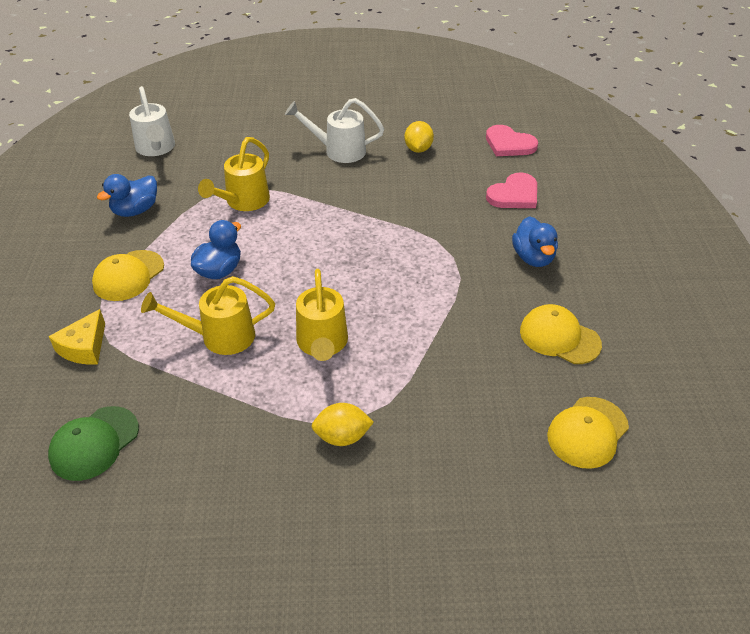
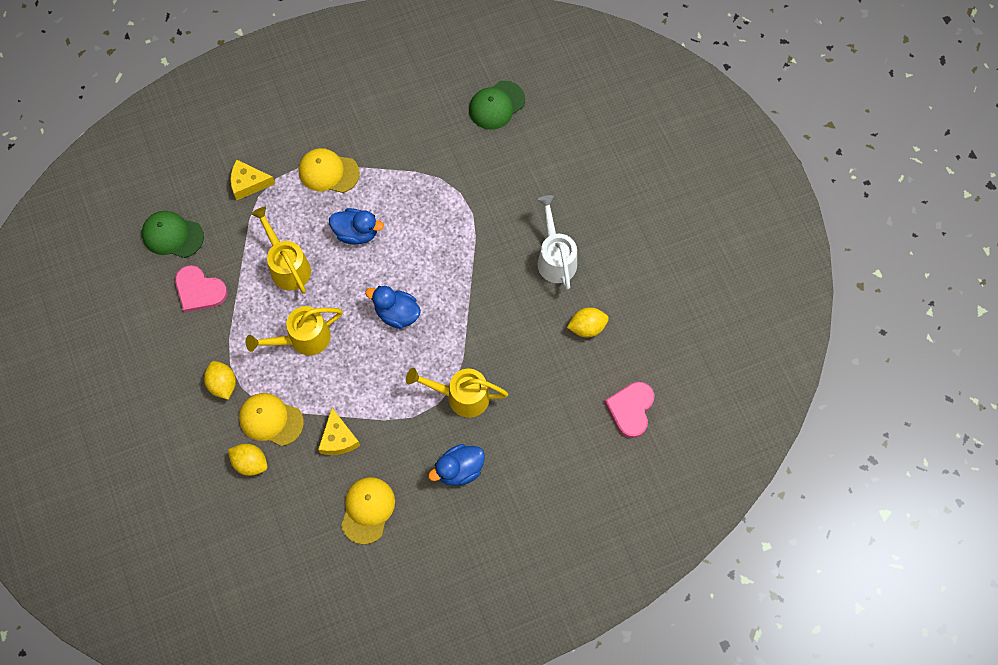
camera: 70 degrees right, 25 degrees up
(135, 210) = (405, 135): blue duck -> blue duck (397, 313)
(156, 148) = (496, 105): white watering can -> green cap
(243, 202) = (448, 211): yellow watering can -> yellow watering can (461, 396)
(463, 342) = (338, 438): none -> yellow cheese
(464, 433) = (250, 463): none -> yellow lemon
(514, 194) = (546, 433): pink heart -> pink heart (199, 290)
(587, 432) = (276, 547): yellow cap -> yellow cap (271, 420)

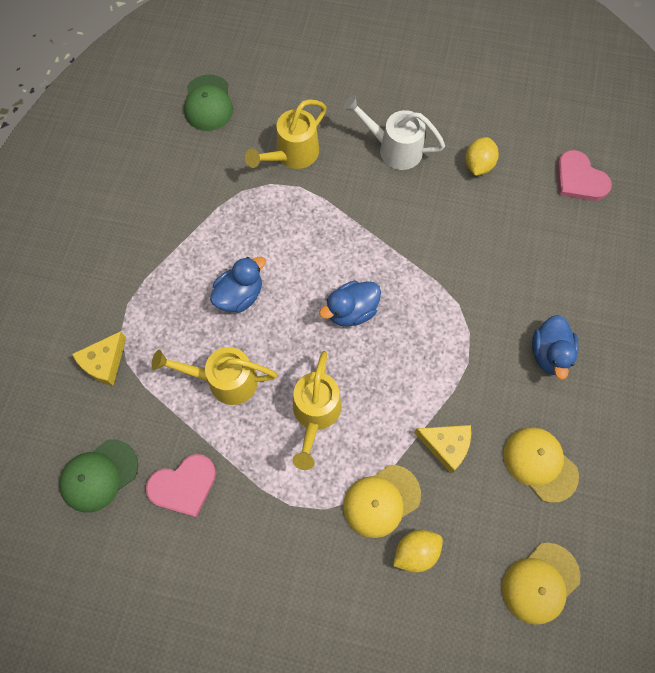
camera: 55 degrees left, 0 degrees up
(223, 384) = (308, 526): yellow lemon -> none
(328, 172) = (155, 281): yellow cap -> yellow cap (540, 583)
(461, 396) = (476, 306): yellow watering can -> yellow watering can (292, 155)

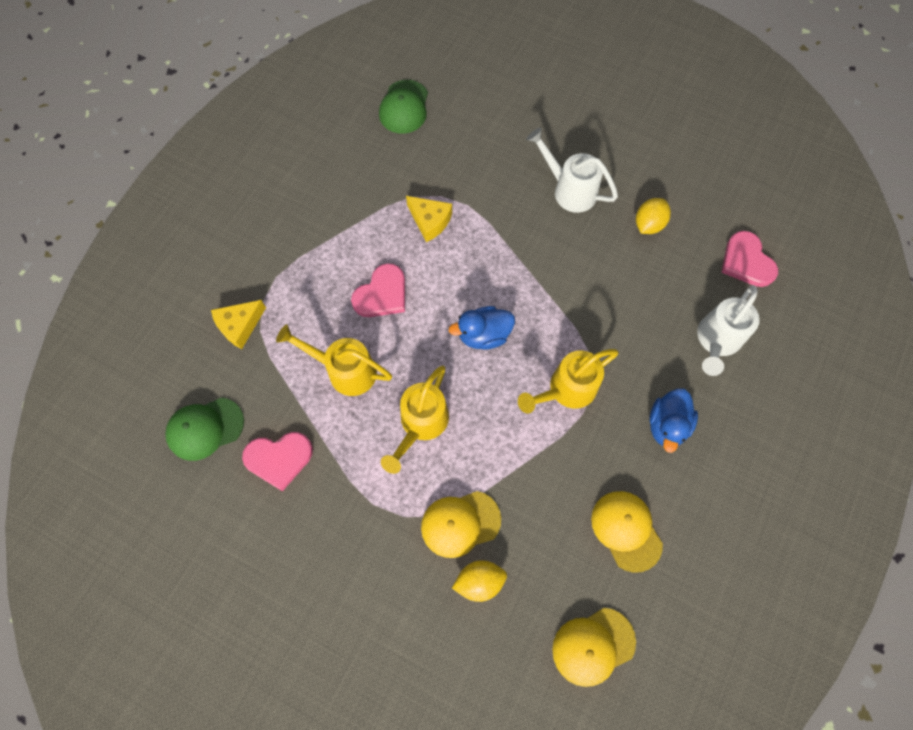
camera: 15 degrees right, 0 degrees up
(240, 295) = (382, 294): blue duck -> pink heart
(292, 155) = (469, 173): yellow watering can -> yellow watering can (567, 390)
(446, 445) = (538, 487): yellow cheese -> yellow cheese (430, 221)
(572, 261) = (716, 340): none -> white watering can

